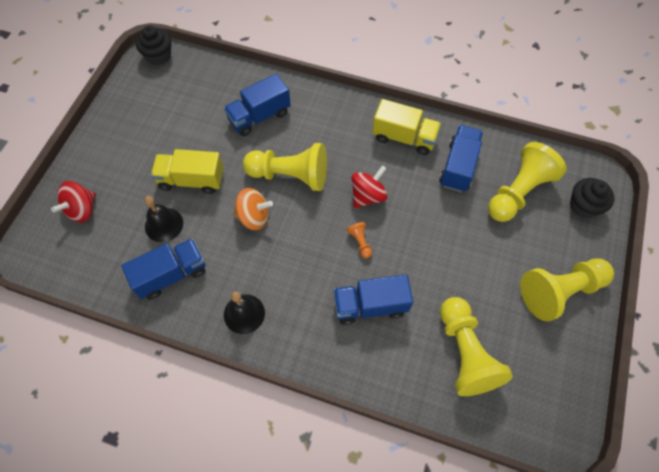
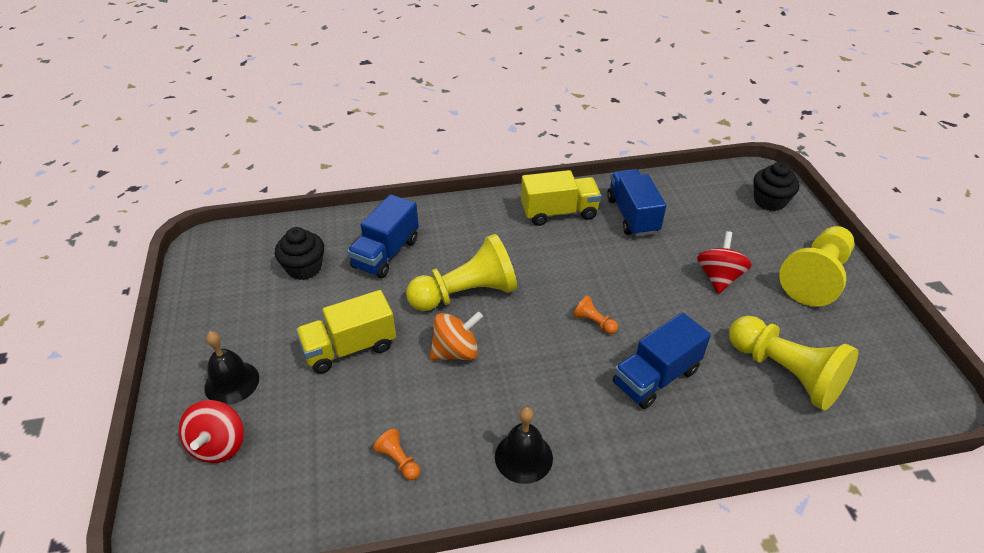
camera: 30 degrees left, 20 degrees down
(158, 56) = (215, 242): black cupcake -> black cupcake (304, 268)
(164, 224) = (348, 410): black bell -> black bell (232, 382)
(171, 275) = (399, 460): blue truck -> orange pawn
(368, 196) = (566, 277): red spinning top -> red spinning top (719, 277)
(518, 192) = (705, 214): yellow pawn -> none

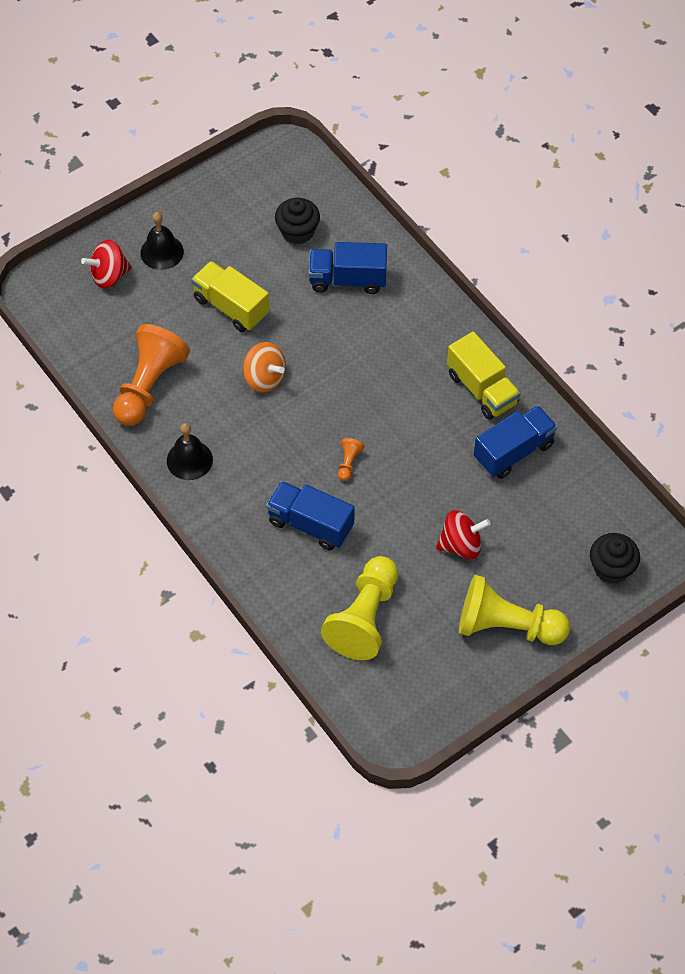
camera: 65 degrees right, 15 degrees up
(399, 460) = (149, 386): orange pawn -> orange pawn, size x2.44
(466, 294) = (331, 359): yellow pawn -> none

